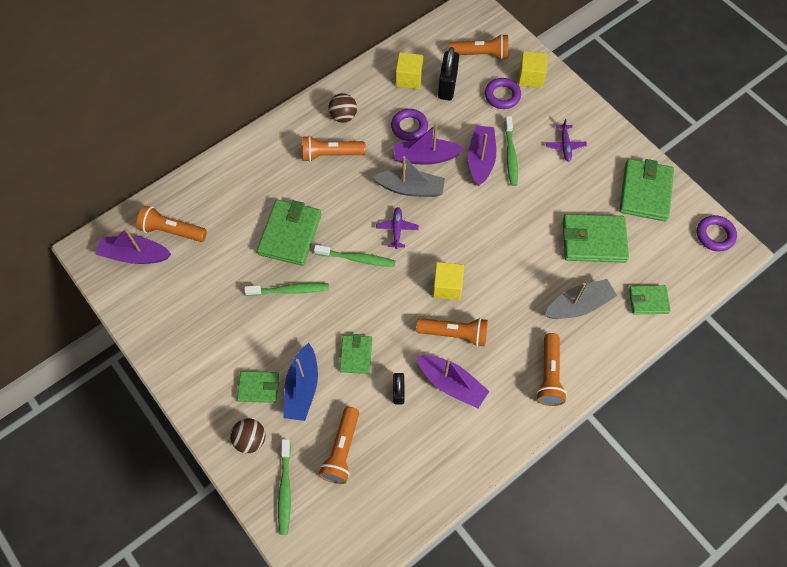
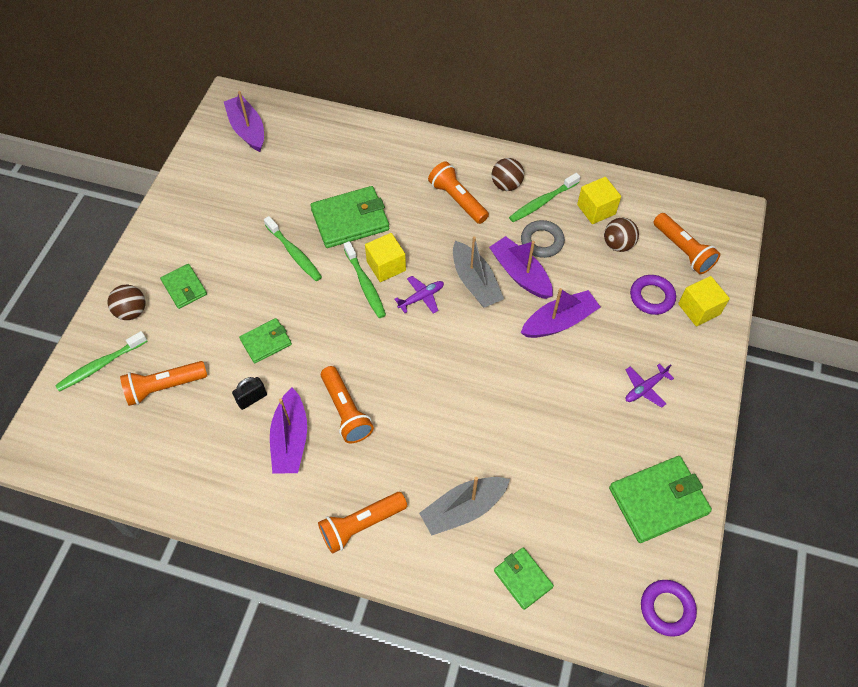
camera: 55 degrees right, 5 degrees down
(172, 231) = (289, 139): orange flashlight -> none
(302, 388) = (205, 320): blue boat -> none
(409, 127) = (542, 241): purple ring -> grey ring
(447, 86) = (618, 244): black padlock -> brown ball
(447, 286) = (392, 375): yellow cube -> yellow cube (386, 266)
(510, 155) = (588, 344): green toothbrush -> green toothbrush (542, 202)
(578, 305) = (463, 509): grey boat -> grey boat turned 120 degrees clockwise
(593, 240) = (553, 481): green wallet -> none

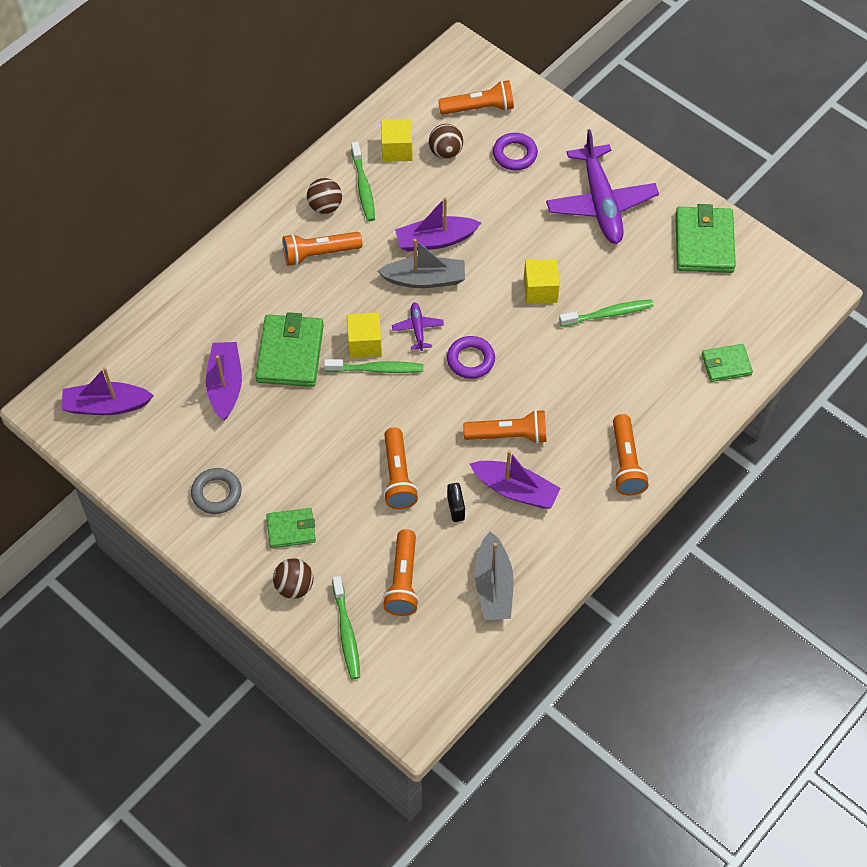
camera: 65 degrees left, 0 degrees up
(266, 342) = (398, 476): green wallet -> orange flashlight
(294, 253) = (303, 417): green toothbrush -> green toothbrush (608, 314)
(463, 509) = (647, 381): grey boat -> grey boat (493, 586)
(542, 241) = (408, 207): grey ring -> grey ring (216, 493)
(559, 321) = (503, 233): purple boat -> purple boat (225, 385)
(645, 388) = (601, 203): purple plane -> purple plane, size x2.27
(667, 609) = (792, 280): purple ring -> purple ring (470, 360)
(699, 309) = (545, 127): yellow cube -> yellow cube (540, 290)

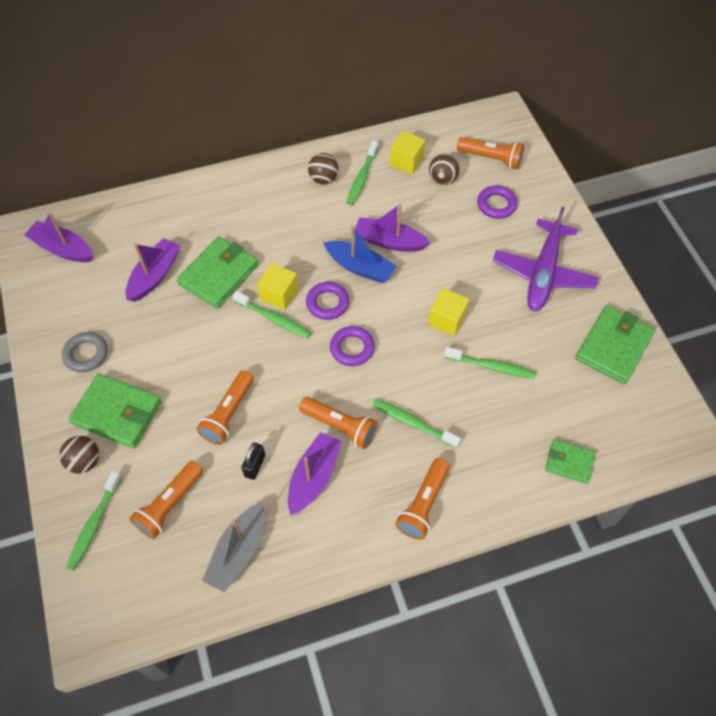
camera: 30 degrees right, 0 degrees up
(291, 529) = (117, 413): green wallet -> green wallet, size x1.73
(319, 253) = (294, 211): orange flashlight -> none
(417, 329) = (327, 303): purple plane -> purple ring
(425, 279) = (360, 267): grey boat -> blue boat
(515, 490) = (314, 477): purple boat -> purple boat turned 120 degrees counterclockwise
(572, 399) = (413, 423): none -> green toothbrush

